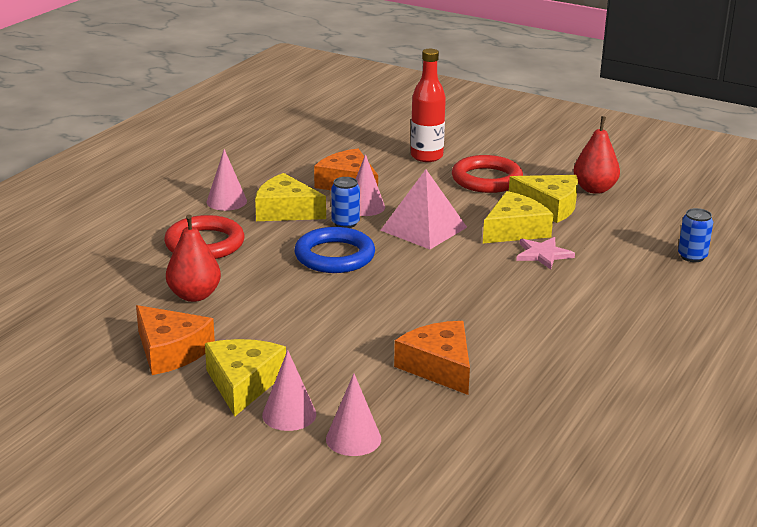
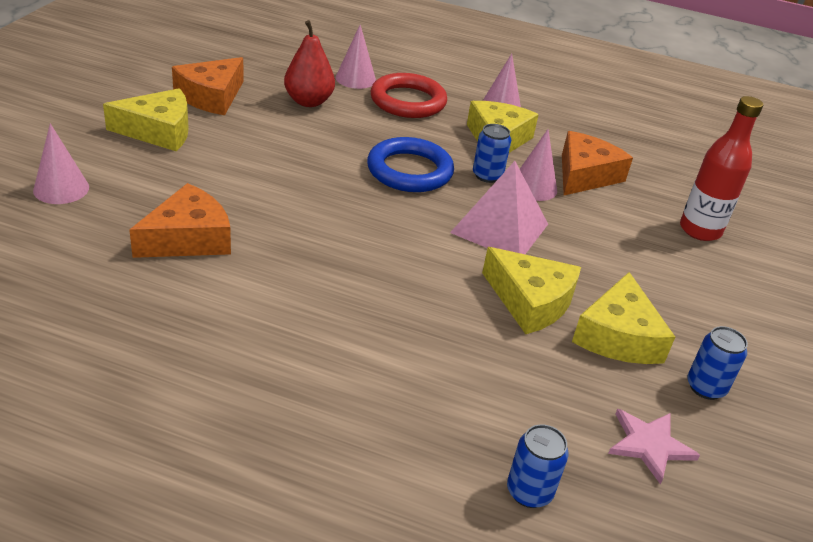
camera: 75 degrees right, 10 degrees up
(289, 414) = (106, 155): pink cone -> pink cone (355, 79)
(486, 179) = (666, 280): red ring -> none
(543, 254) = (472, 324): pink star -> pink star (649, 445)
(594, 189) = (705, 387): red pear -> blue can

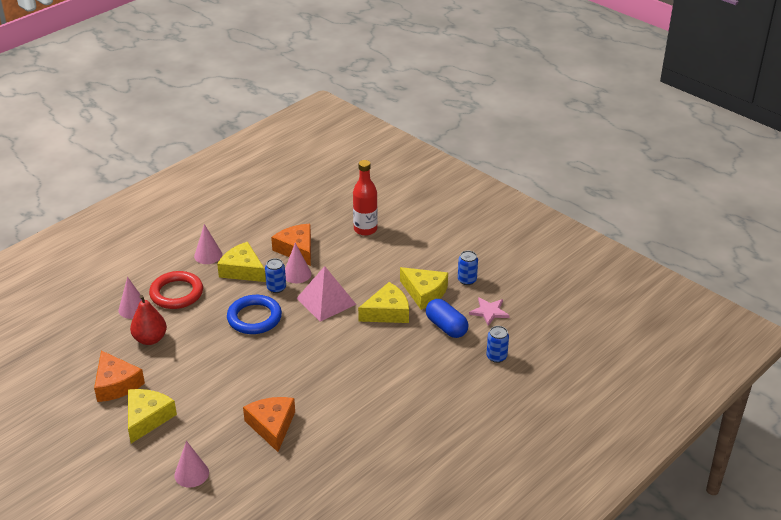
camera: 60 degrees left, 0 degrees up
(554, 388) = (446, 327): none -> blue capsule

